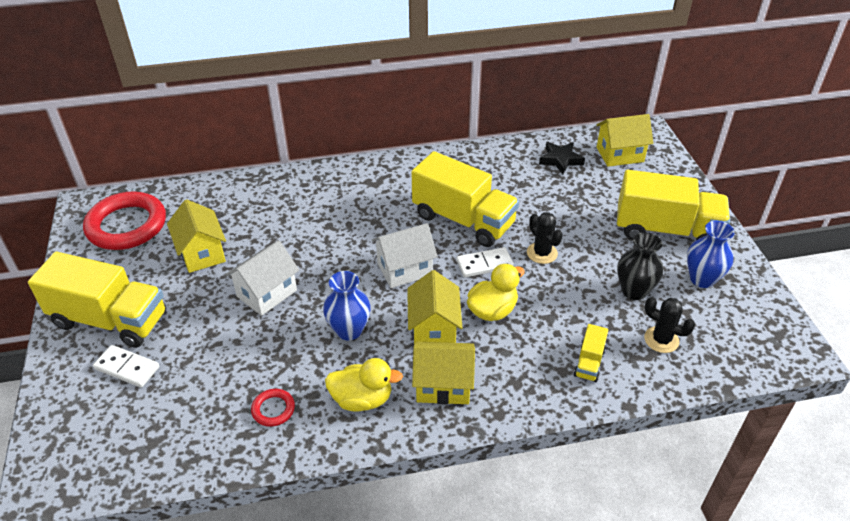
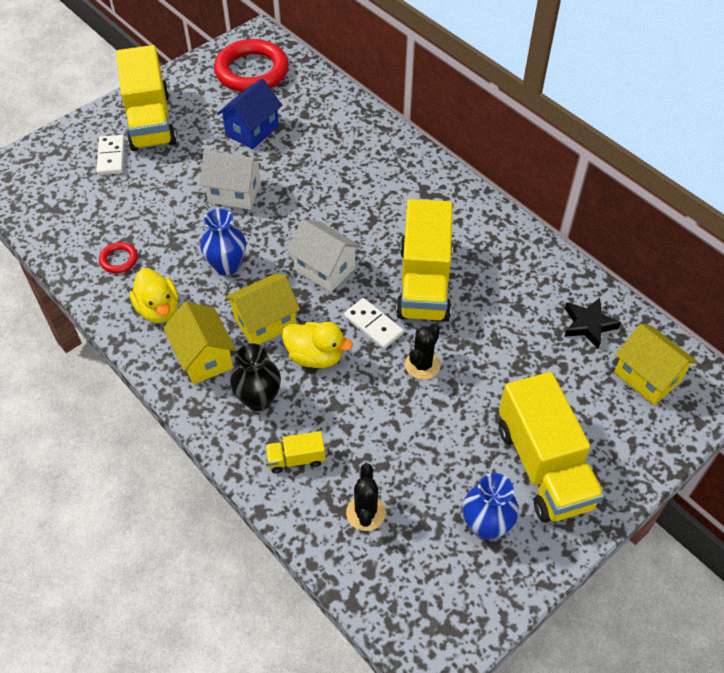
camera: 60 degrees right, 10 degrees up
(202, 253) = (252, 130): yellow house -> blue house
(634, 291) = (422, 465): black vase -> black vase (258, 399)

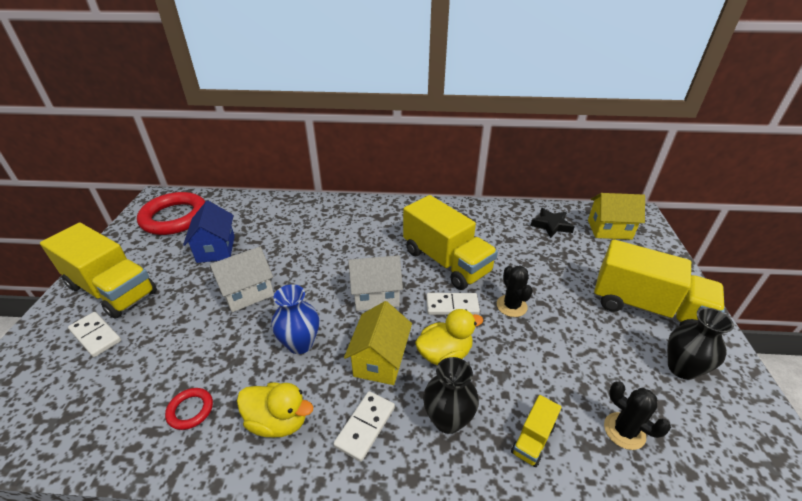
camera: 45 degrees left, 15 degrees down
(204, 357) = (365, 426): yellow house -> white domino
(485, 525) = (681, 368): blue vase -> black vase

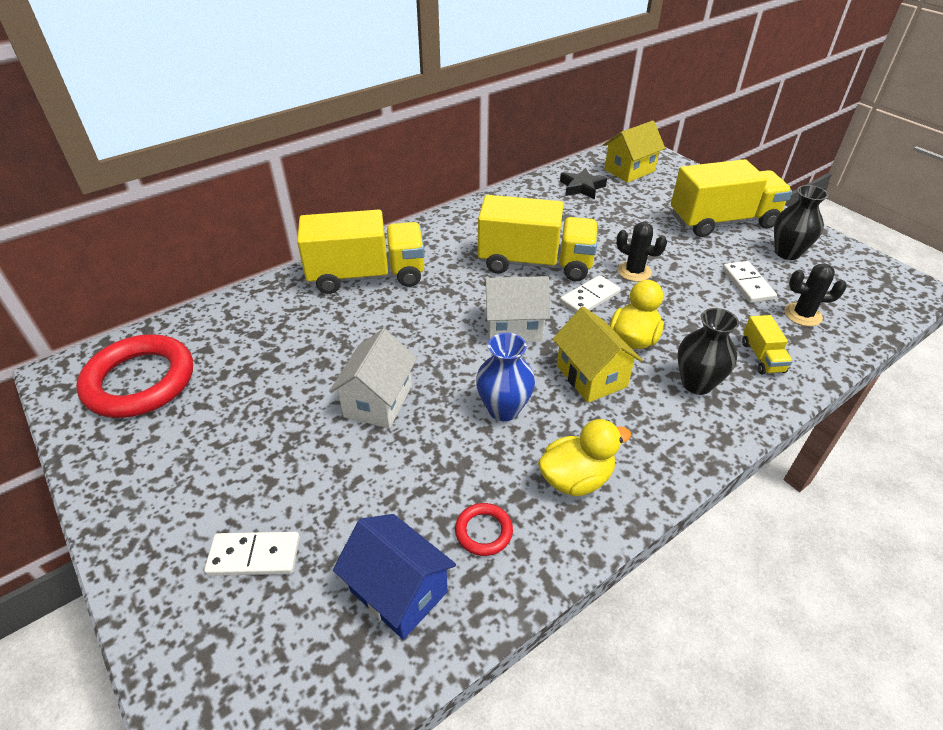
camera: 40 degrees left, 5 degrees up
(112, 290) = (189, 503): yellow truck -> yellow truck (367, 276)
(216, 249) = (264, 382): blue house -> blue house (398, 591)
(365, 426) = (648, 430): white domino -> white domino (747, 284)
(376, 295) = (514, 327): white house -> white house turned 45 degrees clockwise

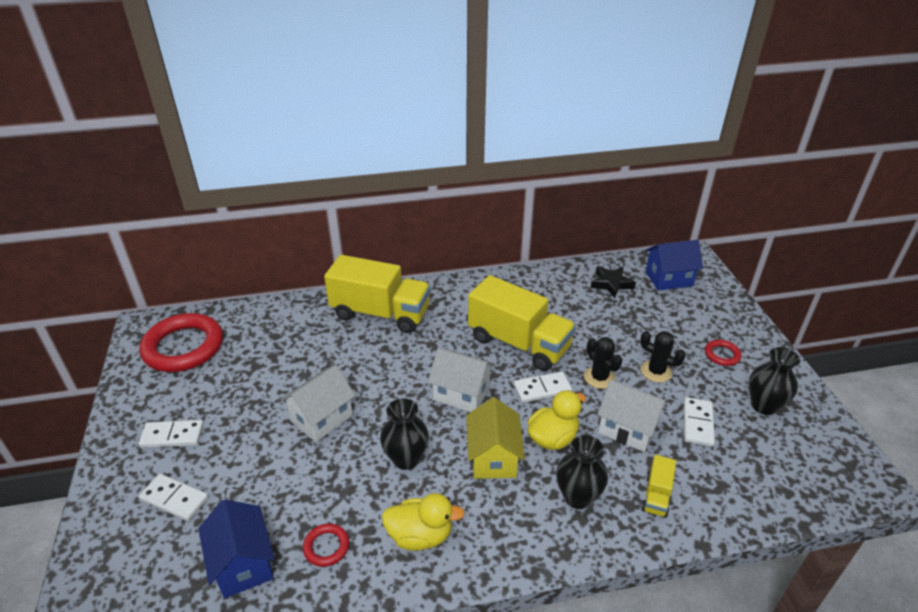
camera: 25 degrees right, 5 degrees down
(198, 485) = (172, 436): none -> white domino
(503, 409) = (406, 459): blue vase -> black vase
(629, 170) = (669, 279): yellow house -> blue house
(693, 308) = (627, 429): none -> white house
(722, 221) = (722, 355): yellow truck -> red ring
(802, 315) = (729, 471): black cactus -> black cactus (656, 371)

